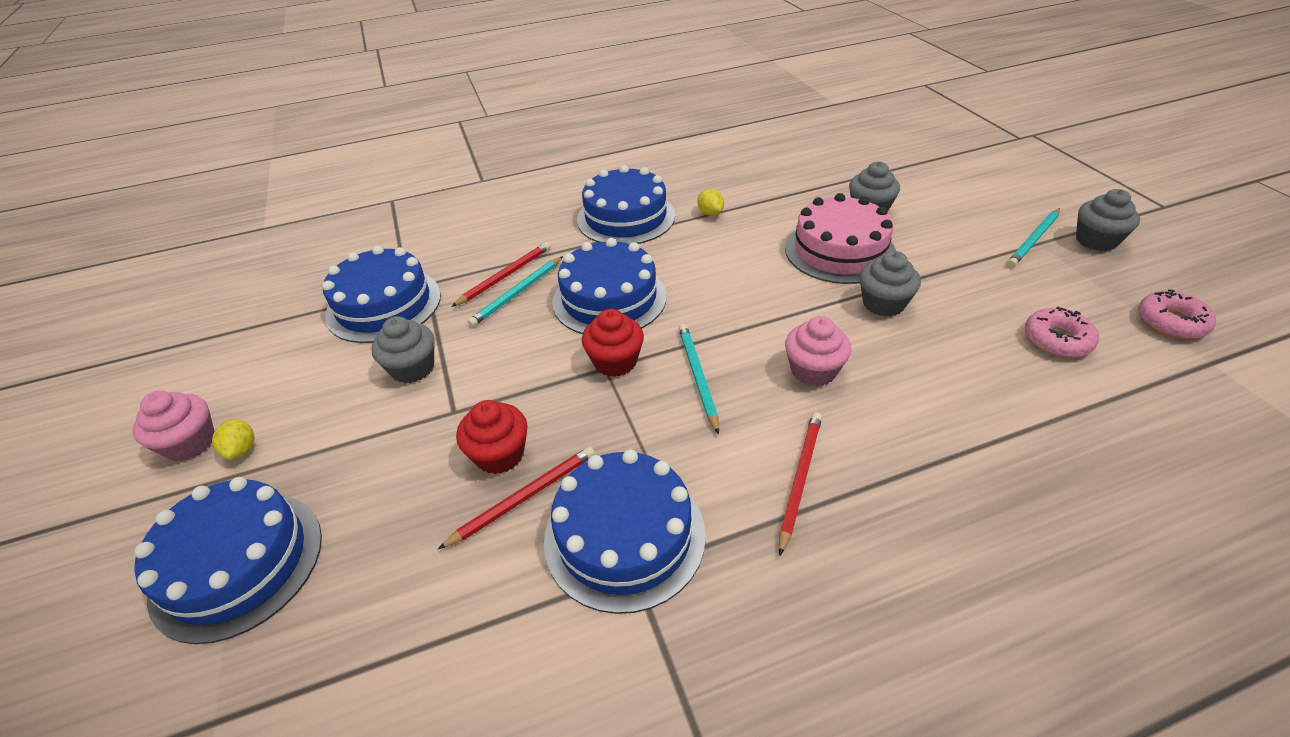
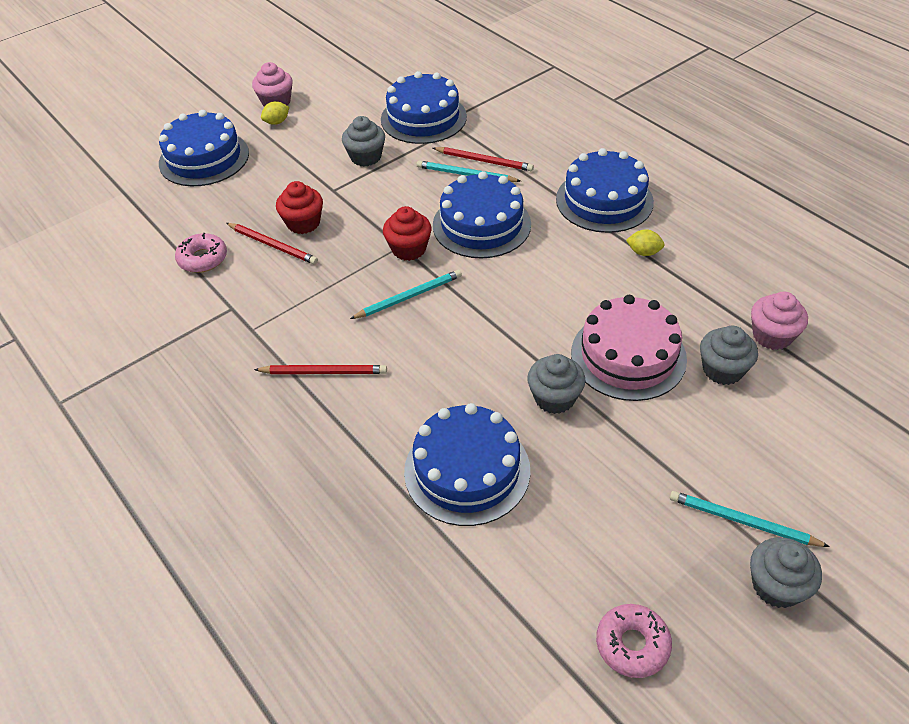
camera: 70 degrees right, 5 degrees up
(624, 536) = (255, 297): blue cake -> blue cake (467, 470)
(710, 213) = (643, 252): yellow lemon -> yellow lemon turned 60 degrees clockwise
(813, 370) = (441, 362): pink cupcake -> pink cupcake (772, 336)
(1057, 340) = (555, 536): pink donut -> pink donut (203, 259)

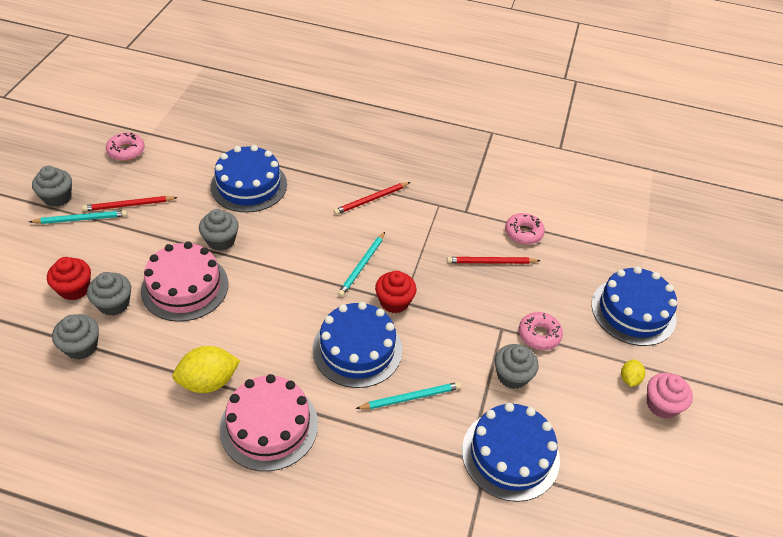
camera: 140 degrees right, 0 degrees up
(303, 223) = (490, 288): red cupcake -> red cupcake (74, 289)
(307, 173) = (539, 335): none -> pink donut
(484, 161) = (407, 423): red pencil -> red pencil (128, 205)
(604, 200) = (269, 426): blue cake -> pink cake
(643, 252) = (208, 382): yellow lemon -> yellow lemon, size x1.91
(772, 336) = (81, 346): pink cupcake -> grey cupcake

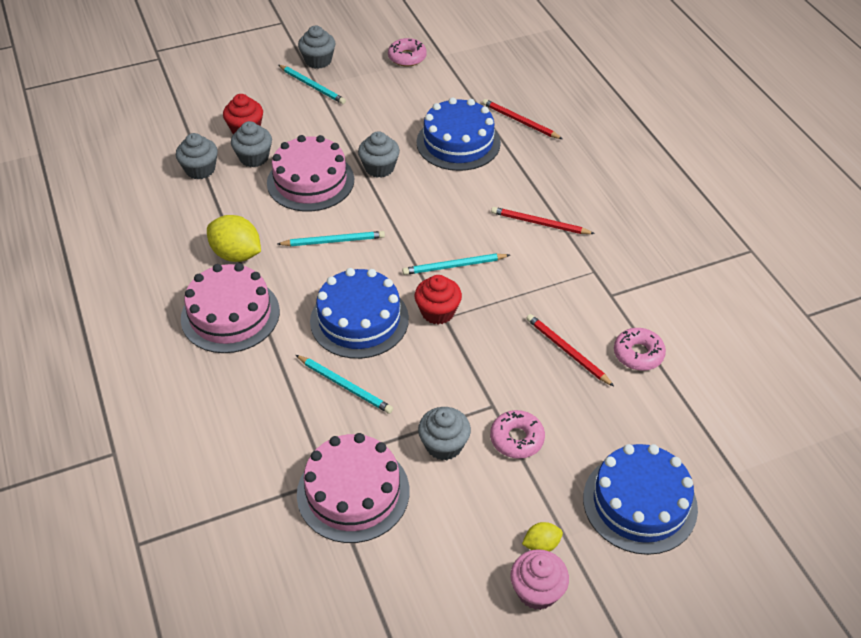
camera: 55 degrees right, 0 degrees up
(128, 205) = (354, 98): red pencil -> red pencil (520, 121)
(263, 314) = (333, 241): none -> turquoise pencil
(510, 454) = (353, 492): blue cake -> pink cake

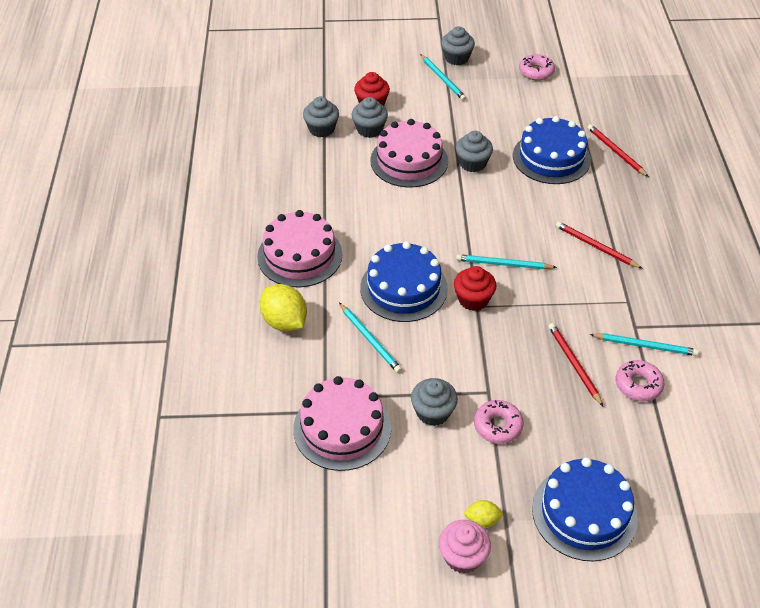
camera: 20 degrees right, 0 degrees up
(236, 254) = (324, 207): yellow lemon -> yellow lemon (284, 322)
(333, 241) = (408, 216): turquoise pencil -> turquoise pencil (645, 346)

